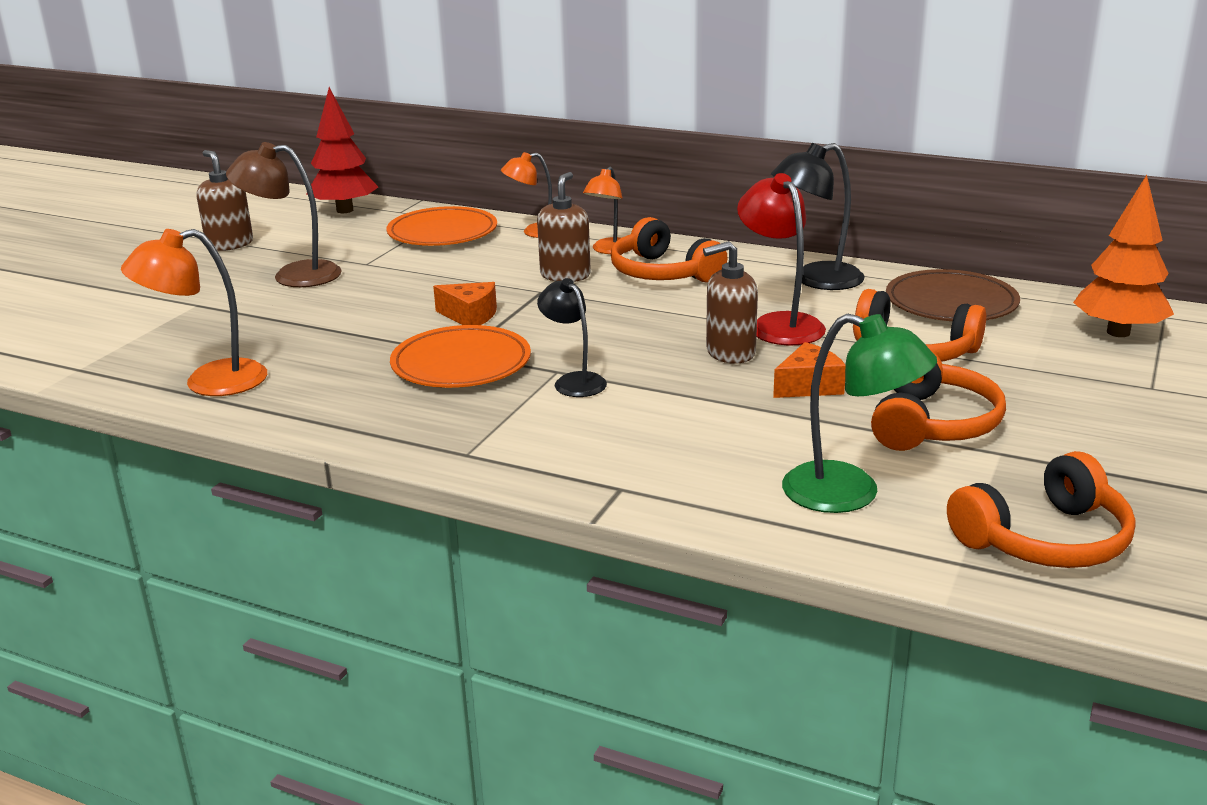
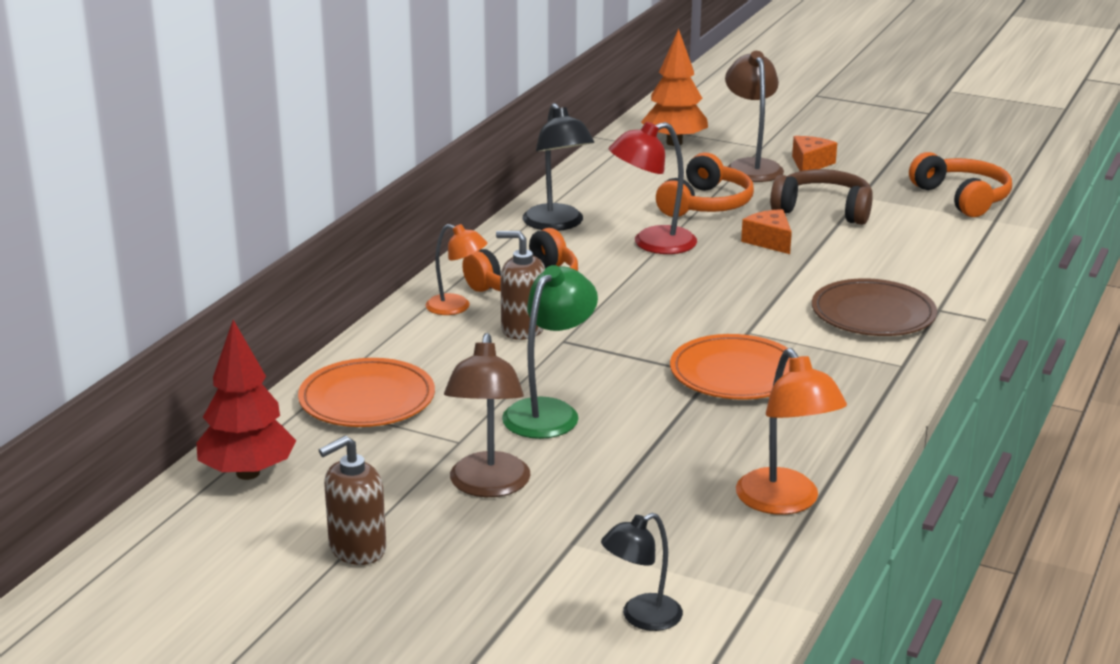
camera: 90 degrees left, 0 degrees up
(470, 316) = (623, 374): orange cheese -> orange cheese (810, 164)
(534, 232) = (386, 346): orange lamp -> none
(574, 381) = (767, 325): black lamp -> black lamp (641, 617)
(730, 353) = (709, 264): brown soap dispenser -> none
(850, 494) = (925, 241): green lamp -> green lamp (549, 412)
(932, 423) = (823, 210): orange headphones -> brown headphones
(951, 303) = (615, 183): brown plate -> brown plate (873, 314)
(1066, 379) = (751, 166): none -> brown lamp

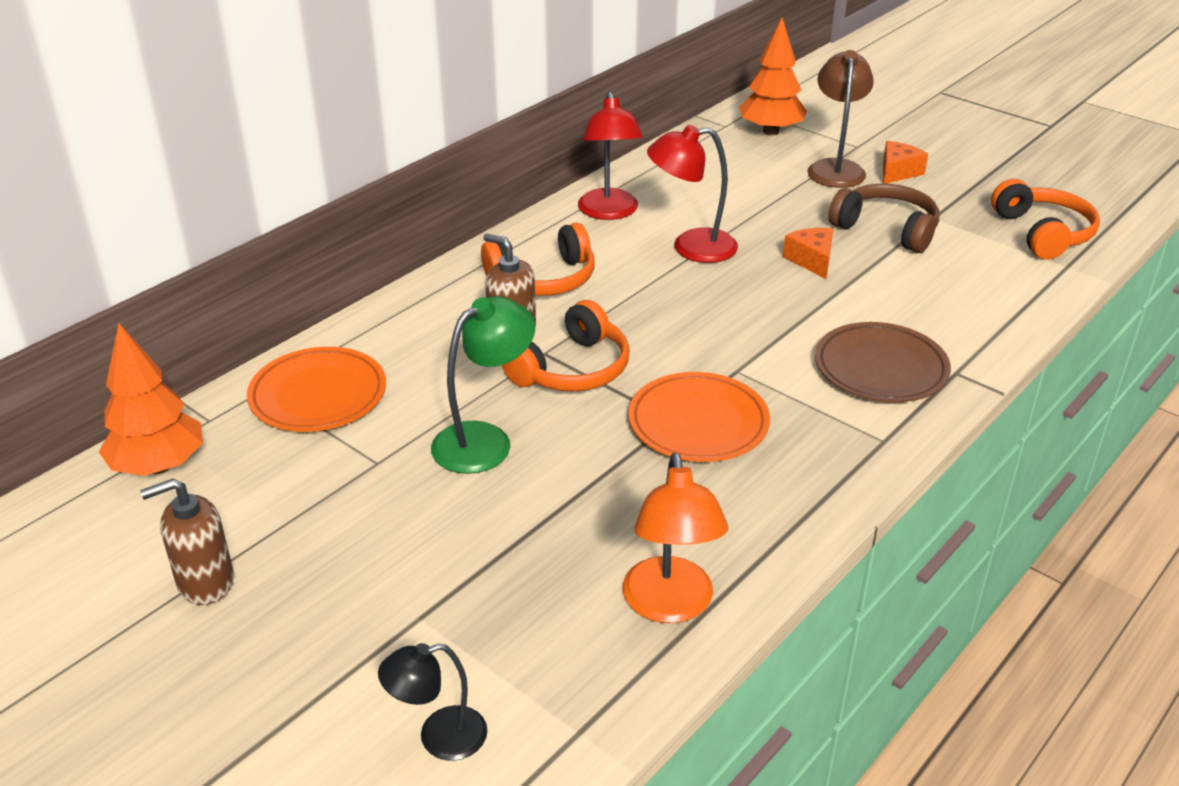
camera: 15 degrees right, 10 degrees up
(248, 473) = (159, 466): red tree -> orange tree
(456, 307) = (462, 297): orange lamp -> none
(488, 486) = (375, 525): brown lamp -> none
(557, 224) = (609, 212): black lamp -> red lamp
(705, 204) = (767, 207): orange headphones -> orange headphones (571, 369)

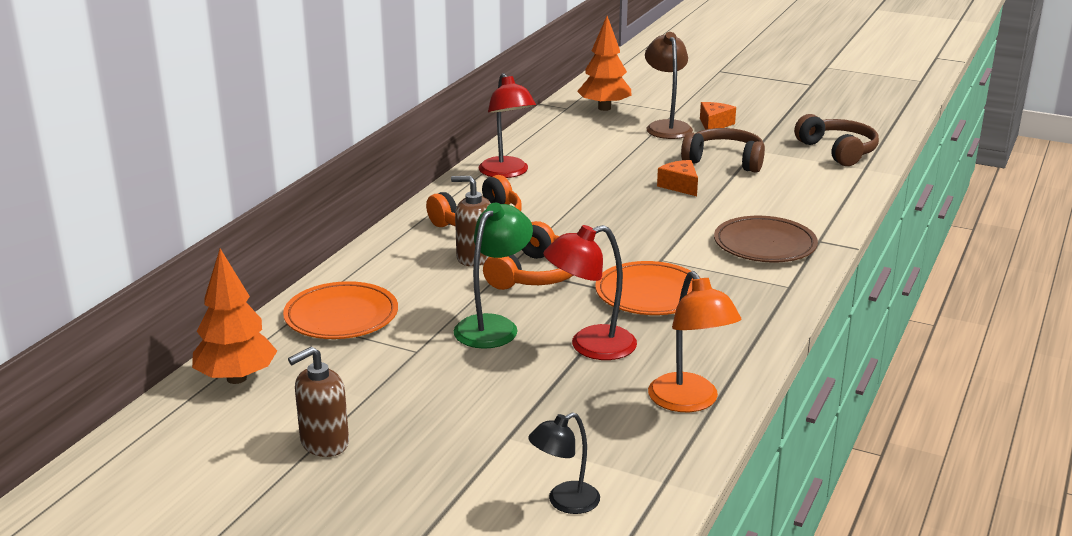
camera: 15 degrees left, 10 degrees down
(691, 247) = (584, 188): red lamp -> red lamp (590, 346)
(1043, 233) = (838, 151): orange headphones -> brown headphones

